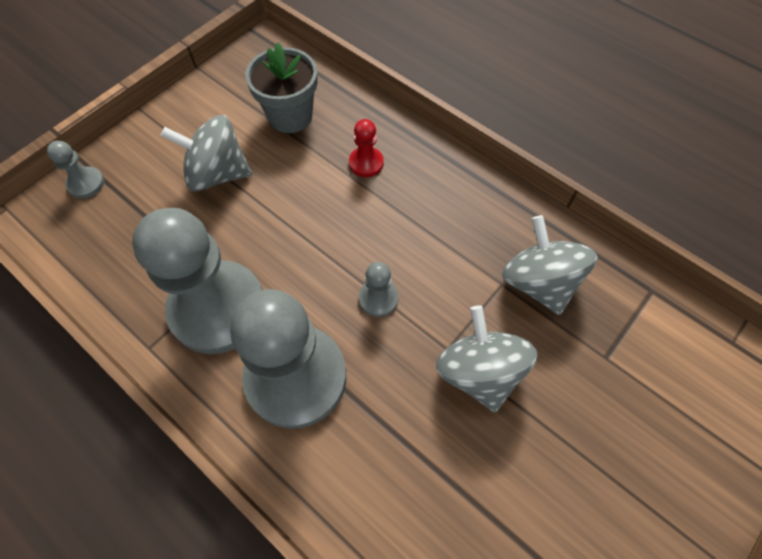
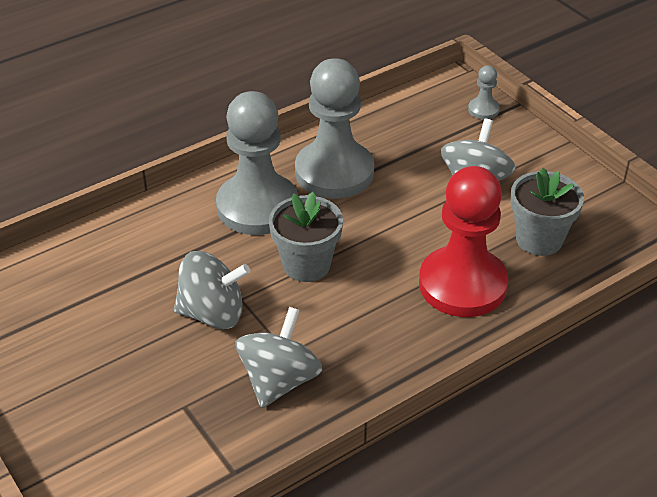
camera: 105 degrees right, 20 degrees down
(366, 163) = (462, 284): red pawn -> red pawn, size x2.39
(378, 298) = (306, 265): grey pawn -> grey flower pot
(538, 282) = (279, 380): grey spinning top -> grey spinning top turned 60 degrees counterclockwise

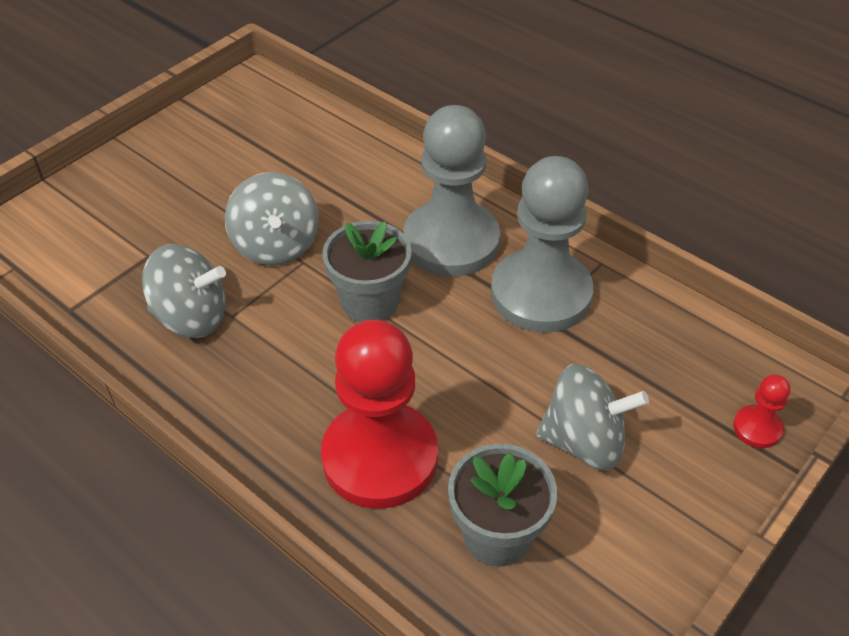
camera: 75 degrees right, 5 degrees up
(483, 110) = (757, 428): grey pawn -> red pawn

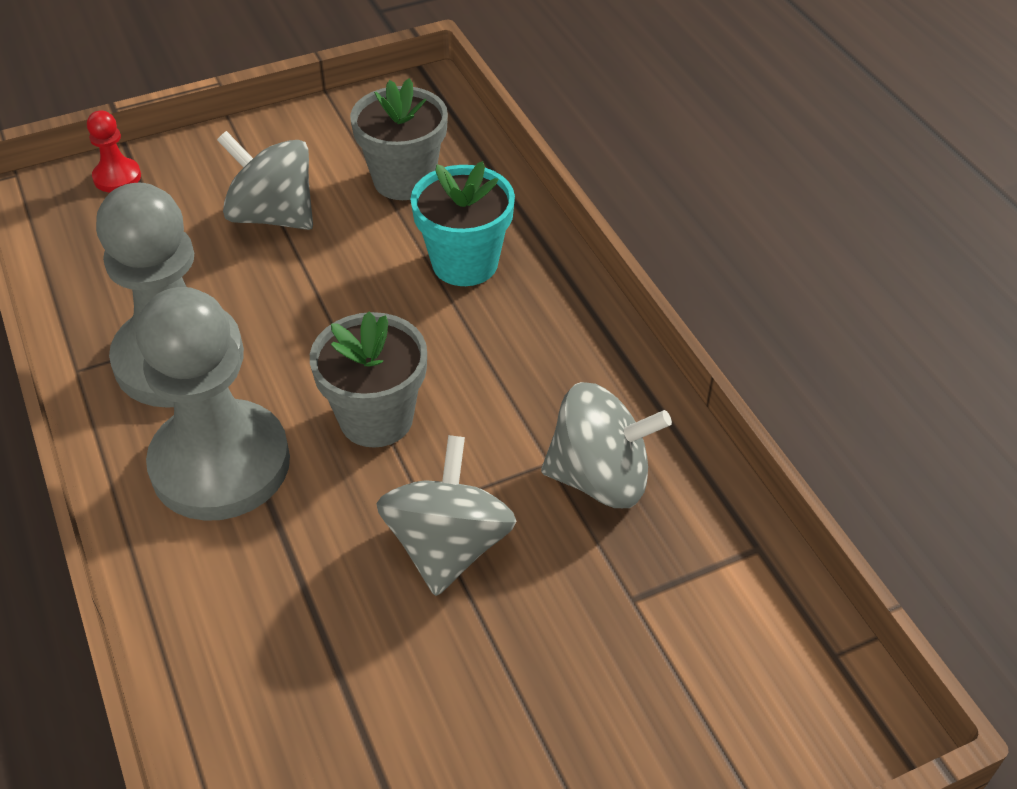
camera: 155 degrees left, 0 degrees up
(191, 317) = (600, 478): grey spinning top -> grey spinning top turned 150 degrees clockwise
(380, 457) = (465, 263): red pawn -> turquoise flower pot

